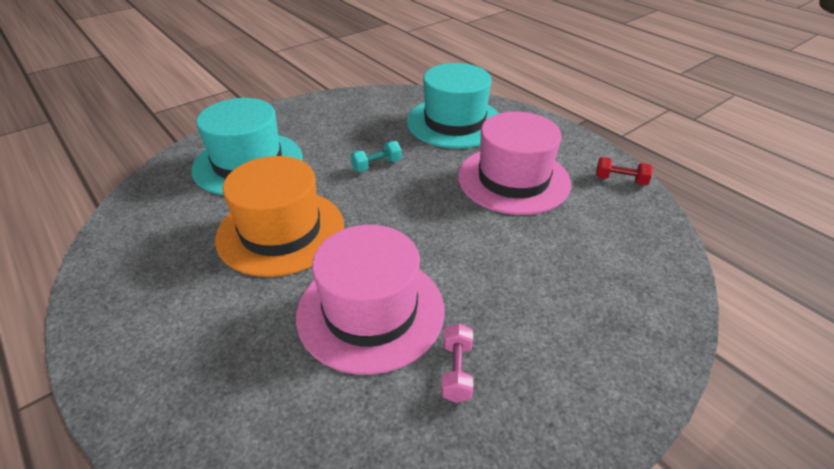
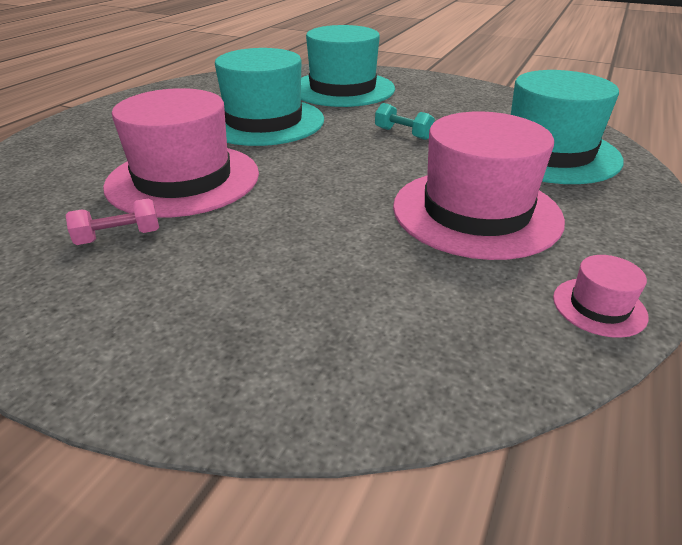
camera: 65 degrees right, 5 degrees down
(281, 231) = (264, 121): orange hat -> turquoise hat
(620, 180) = (599, 307): red dumbbell -> pink hat

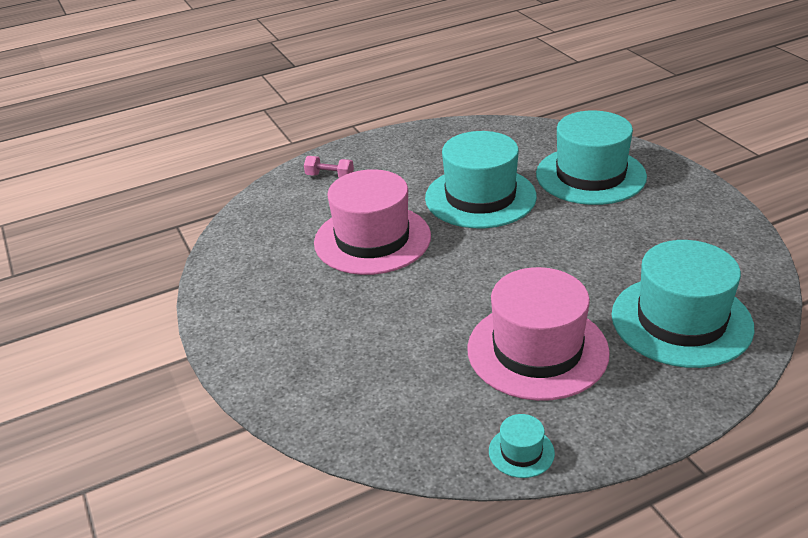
camera: 40 degrees right, 0 degrees up
(119, 237) = (300, 274): pink dumbbell -> pink dumbbell (330, 176)
(403, 133) = (579, 251): turquoise dumbbell -> none
(599, 307) = (521, 452): pink hat -> turquoise hat

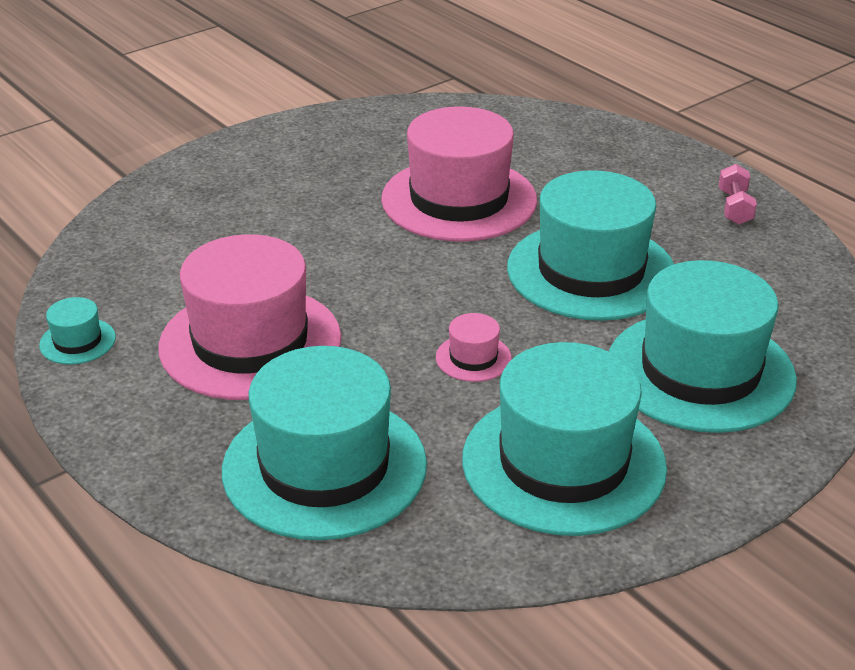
camera: 75 degrees right, 0 degrees up
(330, 176) = (597, 149): pink dumbbell -> pink dumbbell (735, 207)
(568, 251) = (473, 358): none -> pink hat
(673, 230) = (563, 463): none -> turquoise hat

